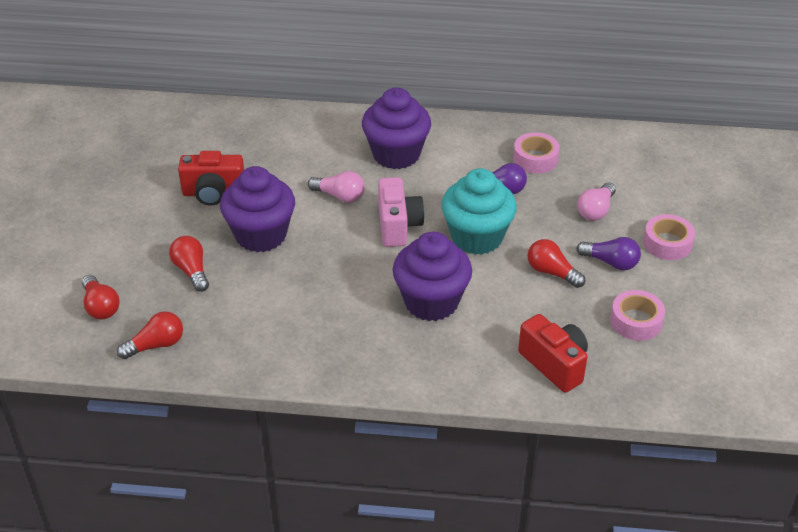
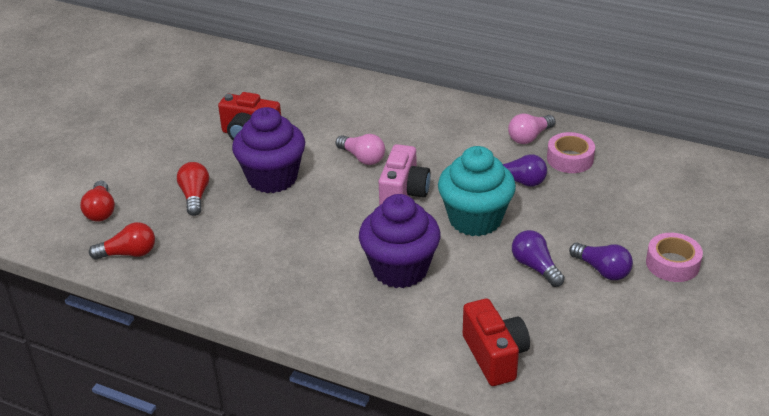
camera: 20 degrees right, 5 degrees down
(396, 154) = (434, 131): purple cupcake -> none
(552, 272) = (535, 267): red light bulb -> purple light bulb
(596, 210) = (609, 218): pink light bulb -> pink light bulb (529, 137)
(636, 321) = (602, 333): pink tape -> none

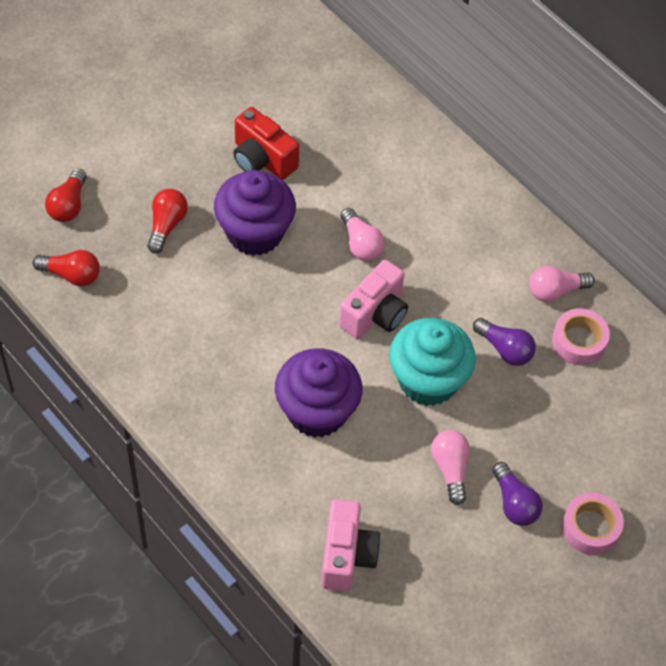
camera: 20 degrees right, 20 degrees up
(495, 356) = (346, 555): red camera -> pink camera
(535, 267) = (450, 469): purple light bulb -> pink light bulb

